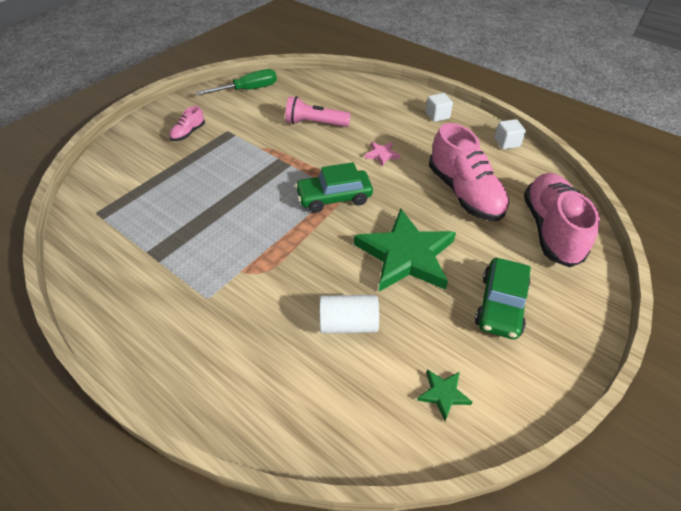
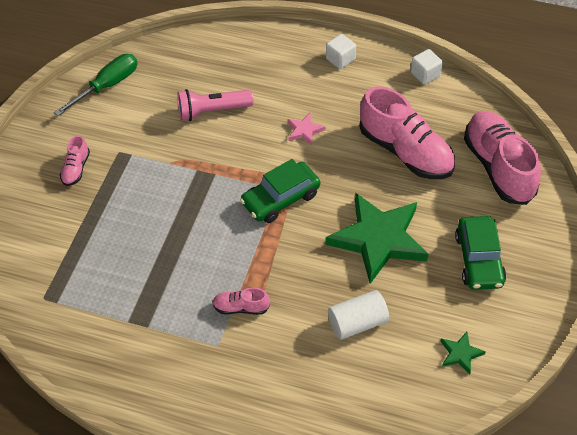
camera: 20 degrees left, 5 degrees up
(247, 272) = (241, 307): none -> pink shoe

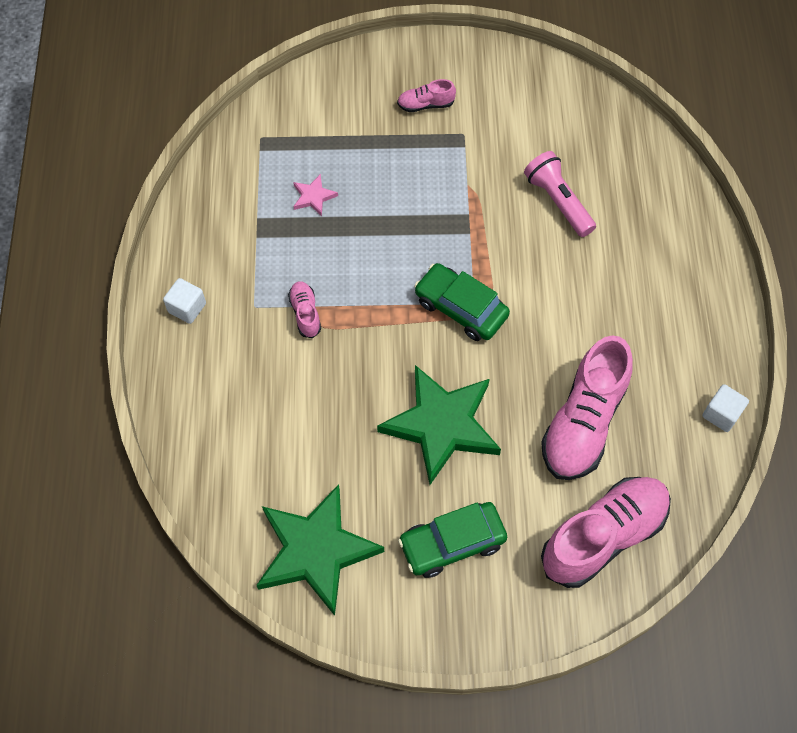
camera: 70 degrees right, 10 degrees up
(107, 86) = (550, 90): green screwdriver -> none
(304, 130) = (569, 303): pink star -> pink star (313, 196)
(340, 59) = (701, 310): white cube -> white cube (187, 308)
(357, 323) = (322, 433): white cylinder -> none
(460, 354) = (316, 550): green star -> green star, size x2.40

